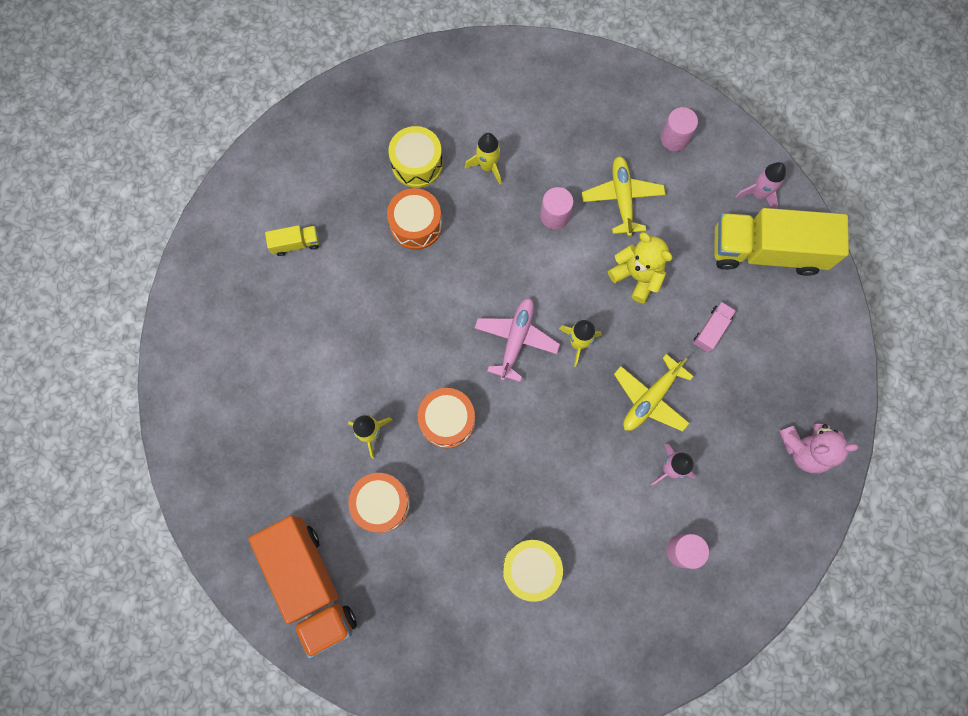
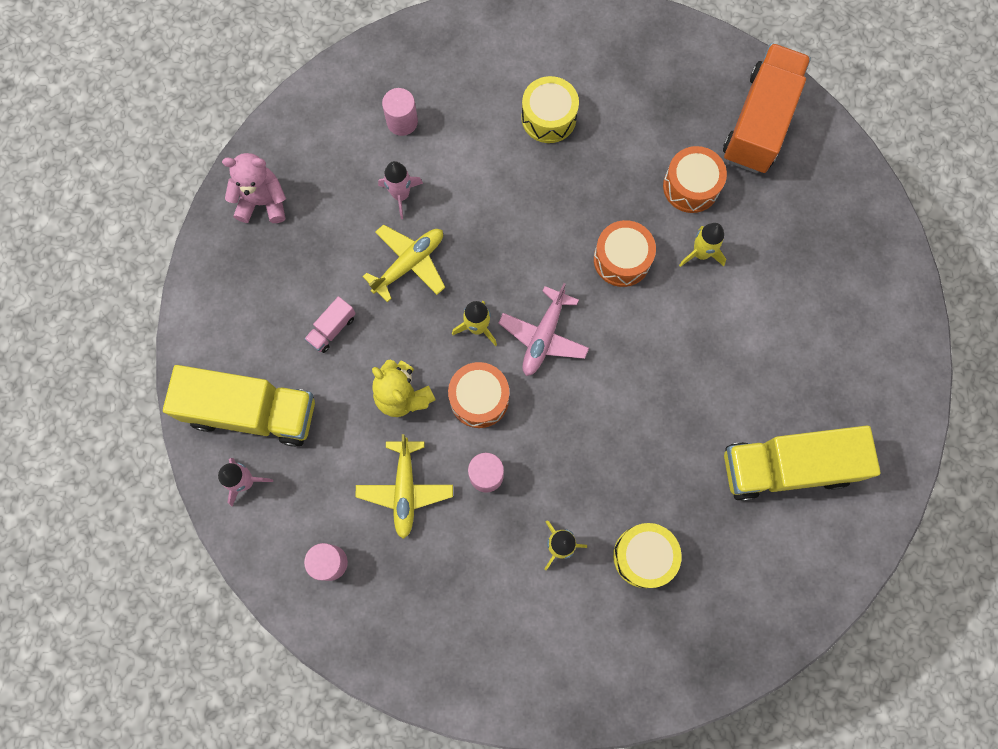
camera: 175 degrees left, 0 degrees up
(296, 244) = (786, 467): yellow truck -> yellow truck, size x2.37
(310, 584) = (759, 122): orange truck -> orange truck turned 45 degrees clockwise
(416, 225) = (647, 478): orange drum -> orange drum (479, 398)

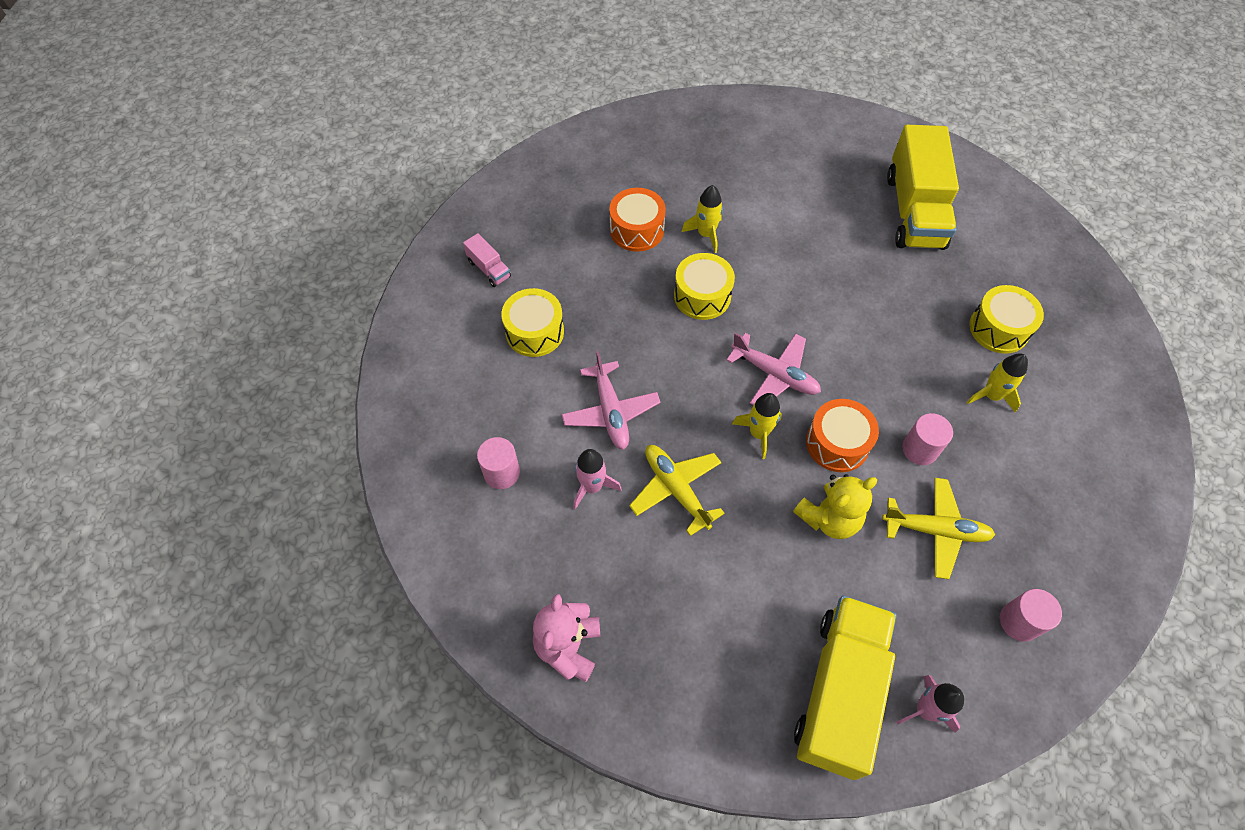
camera: 80 degrees left, 15 degrees down
(332, 329) = (744, 583): pink truck -> pink truck (489, 269)
(476, 198) = (611, 412): none -> pink plane
(622, 259) = (702, 296): orange drum -> yellow drum
(759, 122) = (583, 169): orange truck -> none

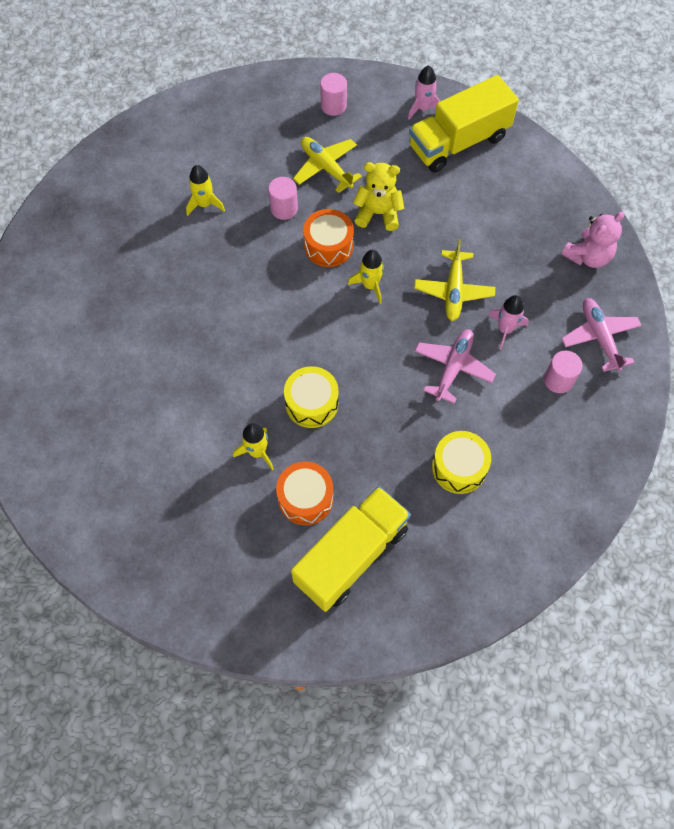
camera: 140 degrees left, 5 degrees up
(489, 269) = (453, 553): pink truck -> none
(775, 374) = (321, 312): pink plane -> pink plane (599, 337)
(914, 211) = (87, 351): yellow truck -> yellow truck (351, 555)
(999, 328) = (146, 234): yellow drum -> none

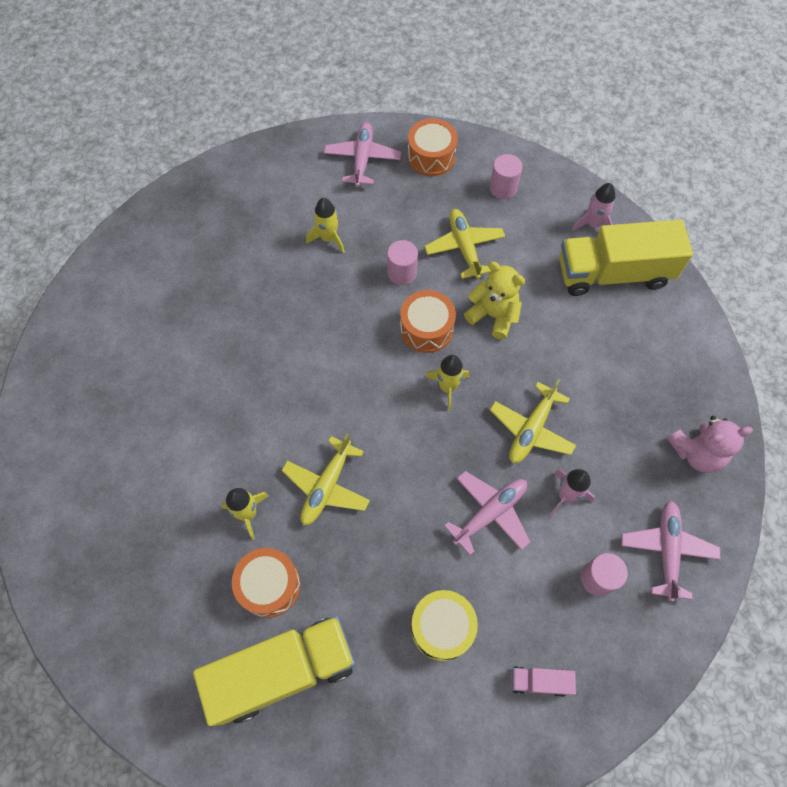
camera: 25 degrees right, 0 degrees up
(198, 125) = (362, 159): none -> pink plane
(258, 101) = (431, 157): none -> orange drum
(311, 403) = (327, 486): yellow drum -> yellow plane
(551, 473) = (539, 681): none -> pink truck

